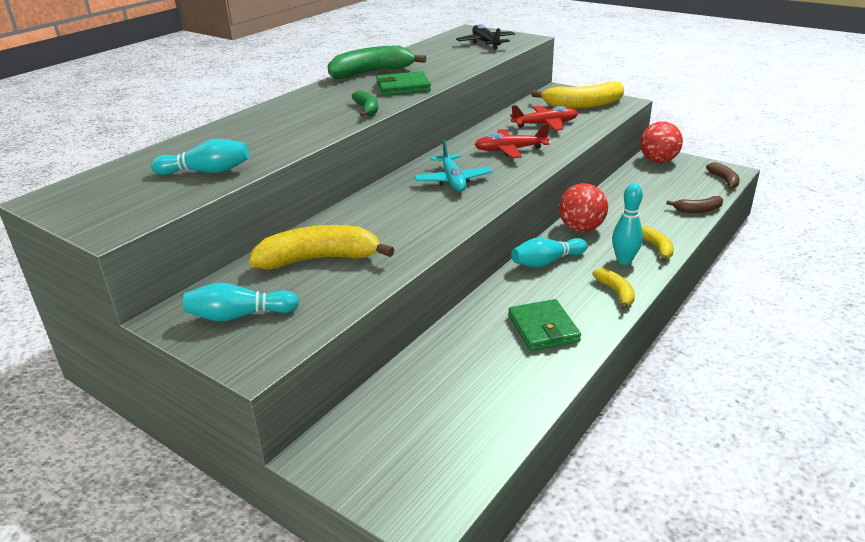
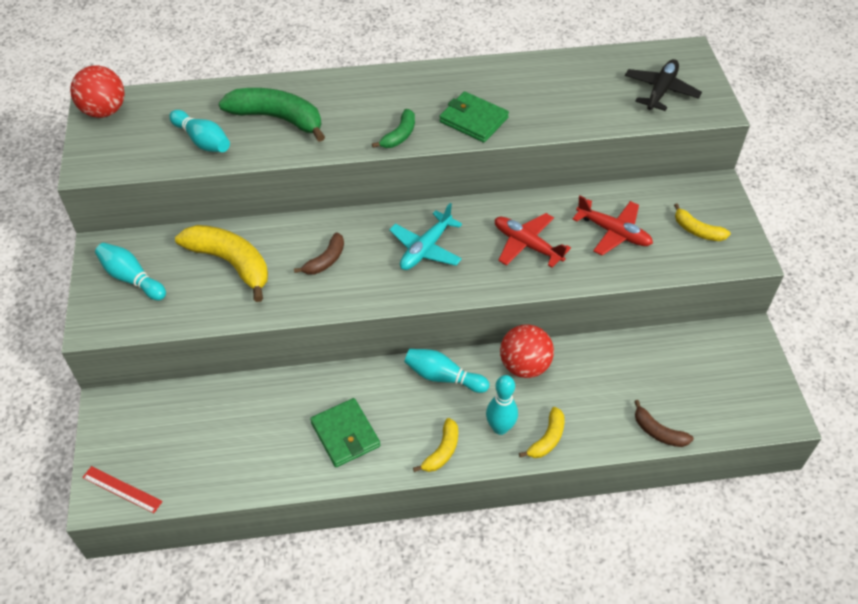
camera: 45 degrees right, 20 degrees up
(371, 73) = (484, 76): green banana -> green banana (277, 118)
(433, 495) = (122, 489): none -> red ruler
(543, 328) = (345, 434): green wallet -> green wallet turned 60 degrees counterclockwise
(583, 105) = (697, 231): yellow banana -> yellow banana, size x0.53
(658, 161) = (736, 343): red ball -> red ball (104, 111)
(724, 180) = (753, 420): brown banana -> brown banana (326, 260)

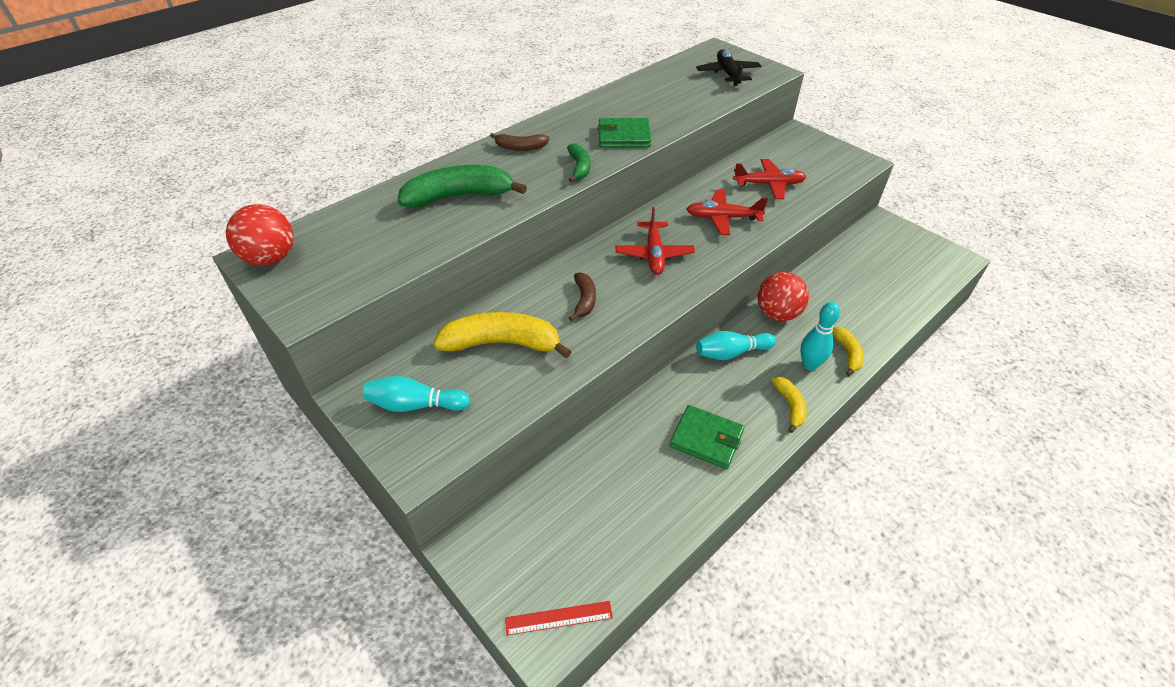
camera: 35 degrees left, 5 degrees down
(202, 141) = (405, 240): turquoise bowling pin -> none
(425, 249) = (654, 254): turquoise plane -> red plane
(658, 432) = (906, 308): brown banana -> brown banana (520, 147)
(697, 231) = (817, 161): yellow banana -> none

